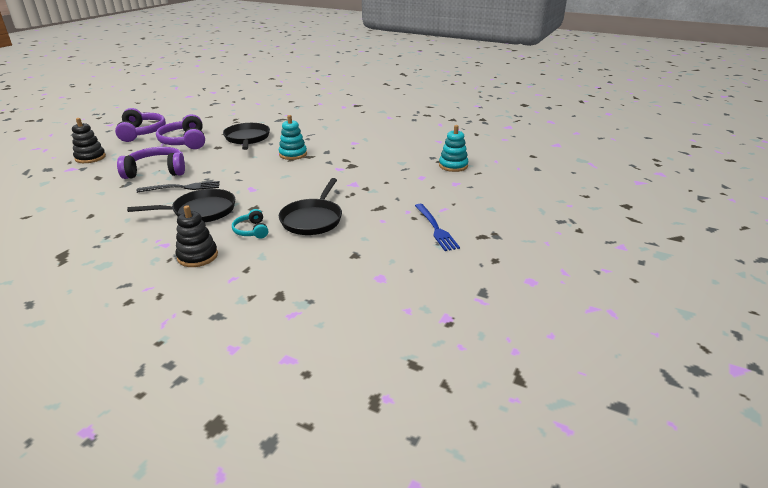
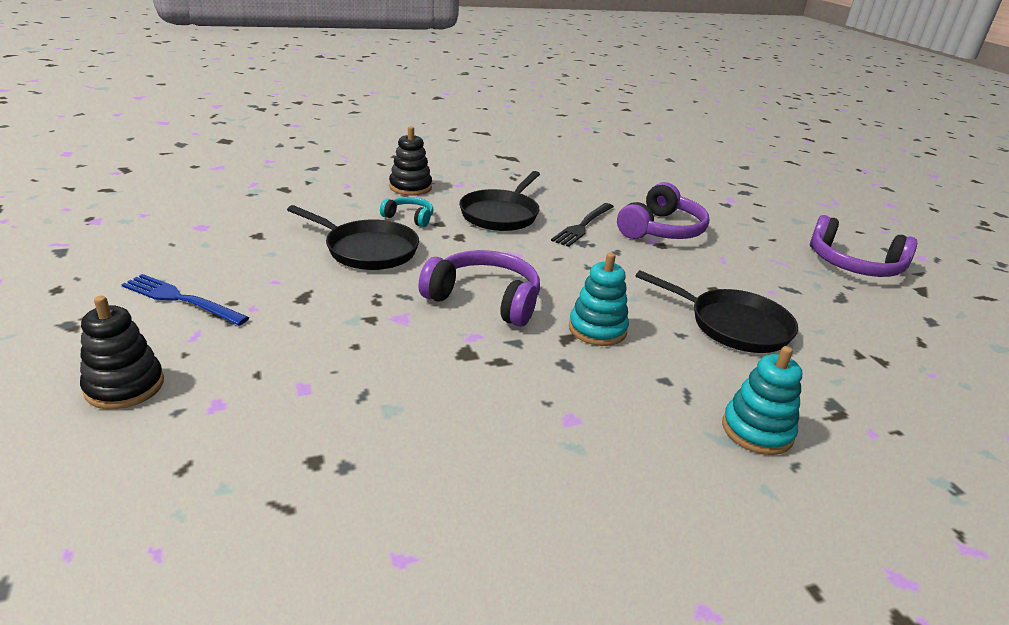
camera: 130 degrees right, 0 degrees up
(90, 158) = (762, 215): black stacking toy -> black stacking toy (124, 386)
(185, 142) = (771, 277): purple headphones -> purple headphones (484, 300)
(312, 219) = (367, 250): black pan -> black pan turned 150 degrees clockwise
(453, 166) = (266, 461): turquoise stacking toy -> turquoise stacking toy (757, 430)

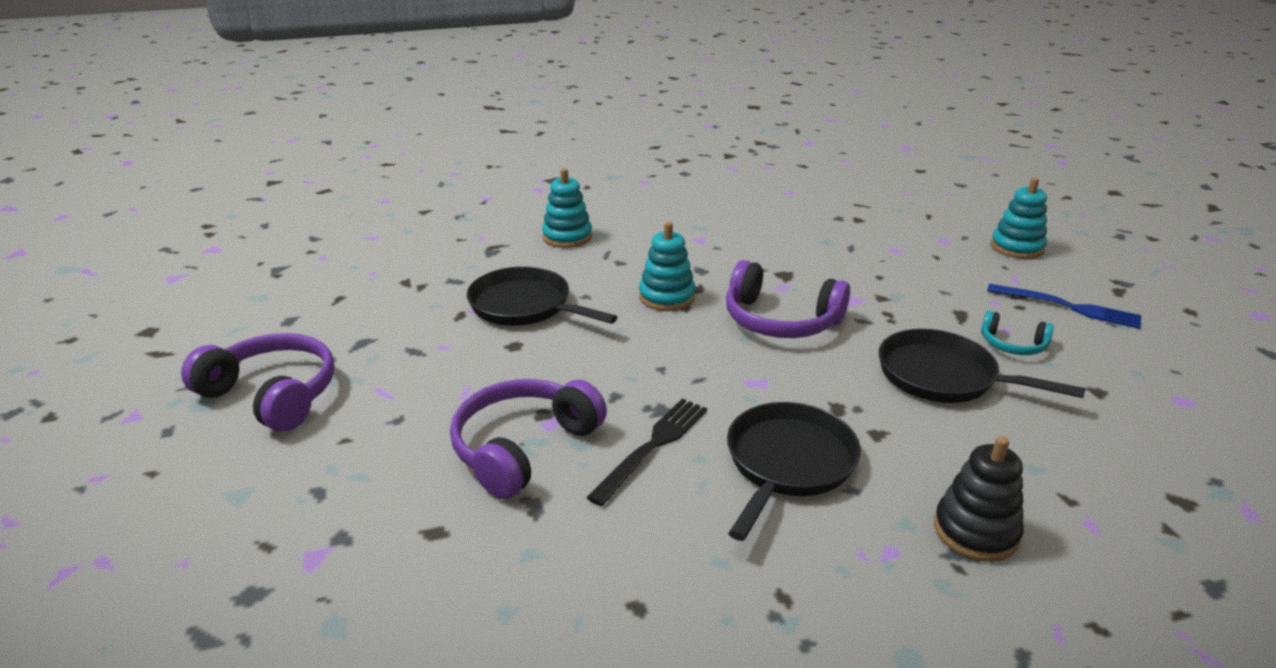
camera: 175 degrees left, 0 degrees up
(124, 386) = (1017, 247): black stacking toy -> turquoise stacking toy
(409, 218) = (927, 442): turquoise headphones -> turquoise headphones (1012, 344)

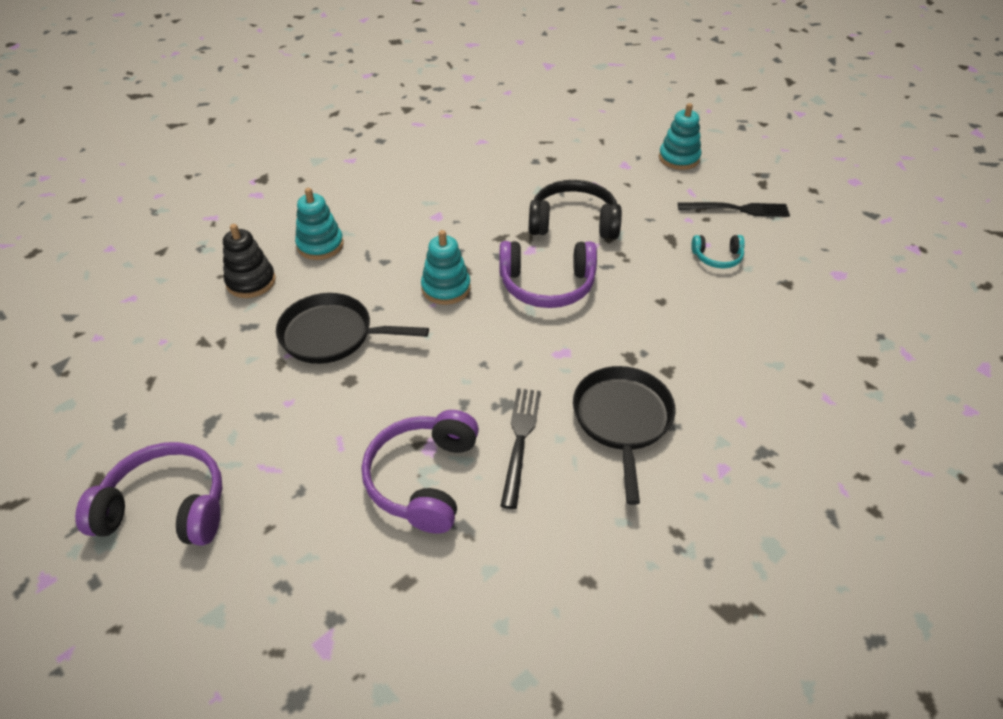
camera: 25 degrees left, 15 degrees up
(848, 276) = (573, 223): none -> black headphones
(943, 376) = (686, 303): black pan -> none
(975, 531) = (765, 431): black stacking toy -> black stacking toy (251, 282)
(1068, 307) = (737, 209): blue fork -> black fork

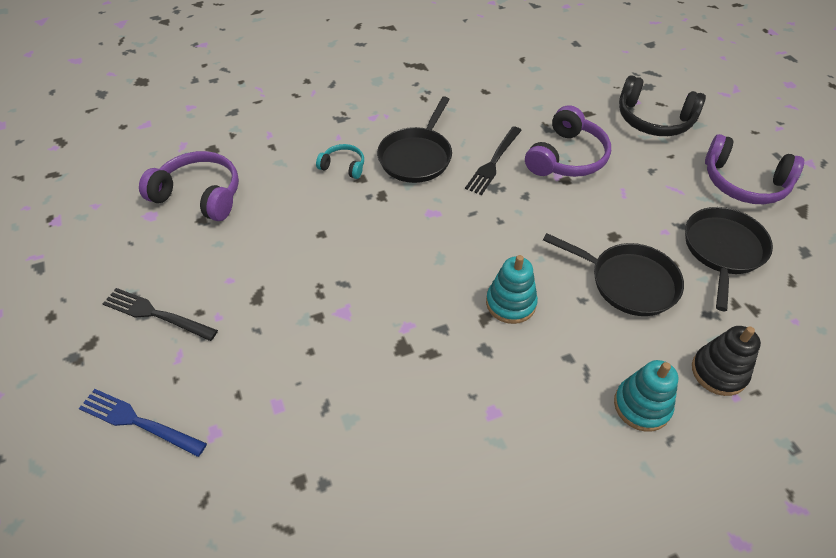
camera: 160 degrees left, 5 degrees up
(221, 397) = (723, 250): none -> black pan
(547, 285) = (412, 279): purple headphones -> purple headphones (199, 195)
(573, 223) = (341, 350): black headphones -> black headphones (654, 119)
(679, 158) = (138, 422): turquoise stacking toy -> blue fork
(717, 257) = (234, 262): turquoise headphones -> turquoise headphones (343, 166)

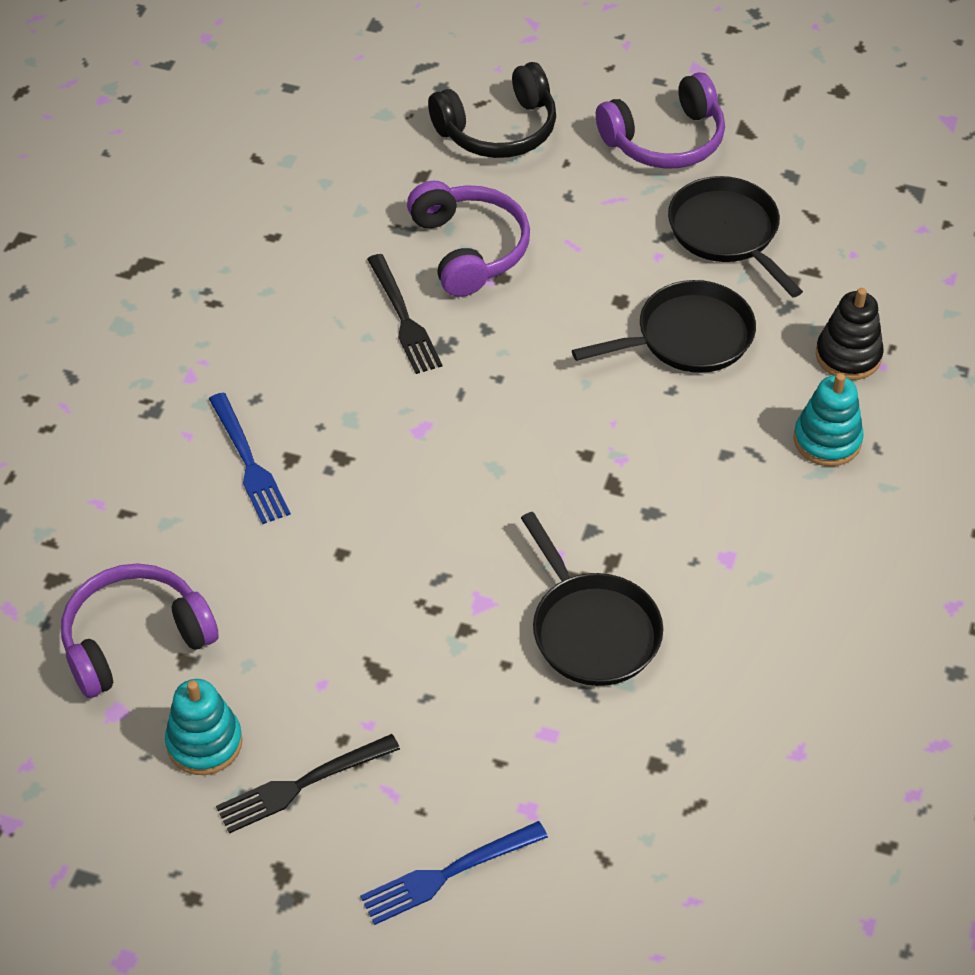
camera: 50 degrees left, 0 degrees up
(343, 166) = (249, 463): turquoise headphones -> blue fork
(416, 157) = (313, 381): black pan -> black pan (592, 630)
(510, 303) = (617, 451): turquoise stacking toy -> turquoise stacking toy (204, 743)

